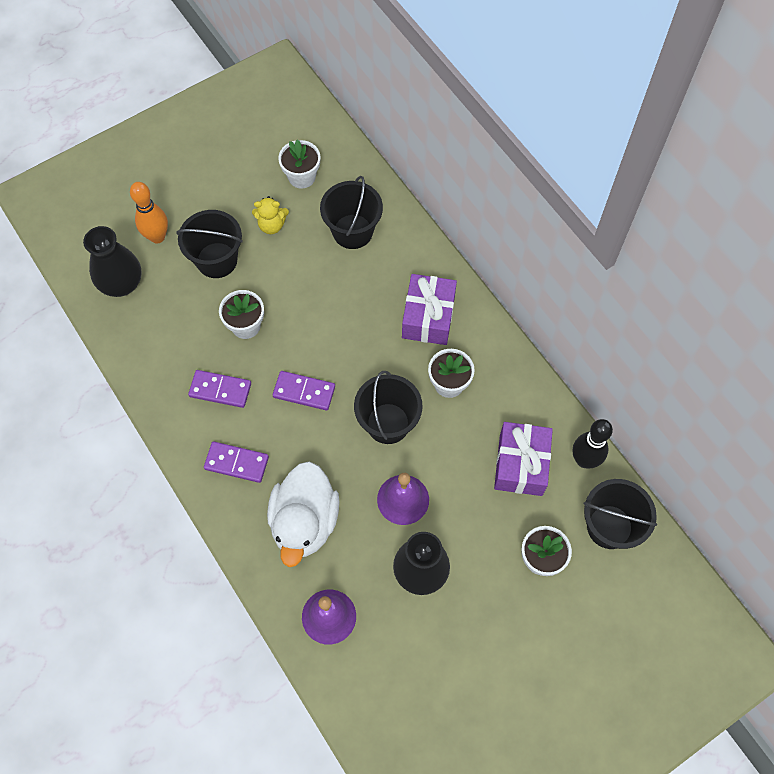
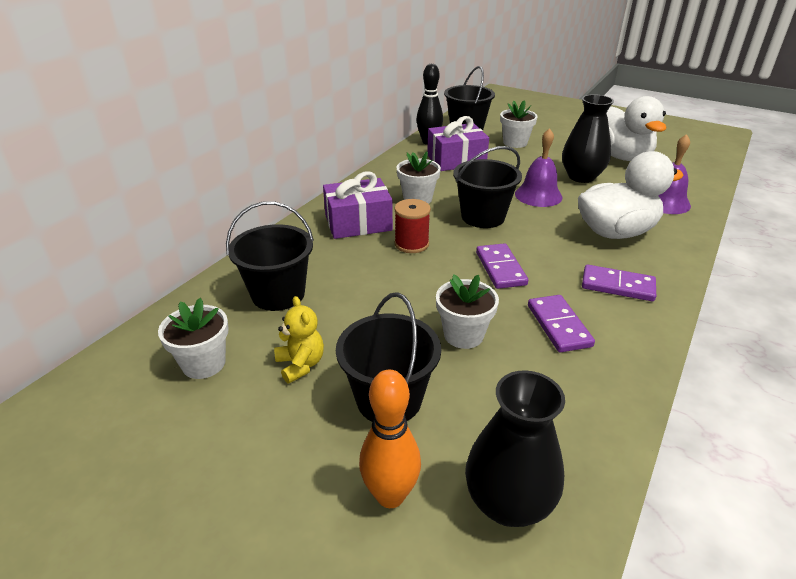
camera: 115 degrees left, 30 degrees down
(236, 463) = (617, 286): purple domino -> purple domino turned 60 degrees counterclockwise
(373, 344) = (411, 244): none -> red spool
(447, 661) = (622, 156): none -> white duck

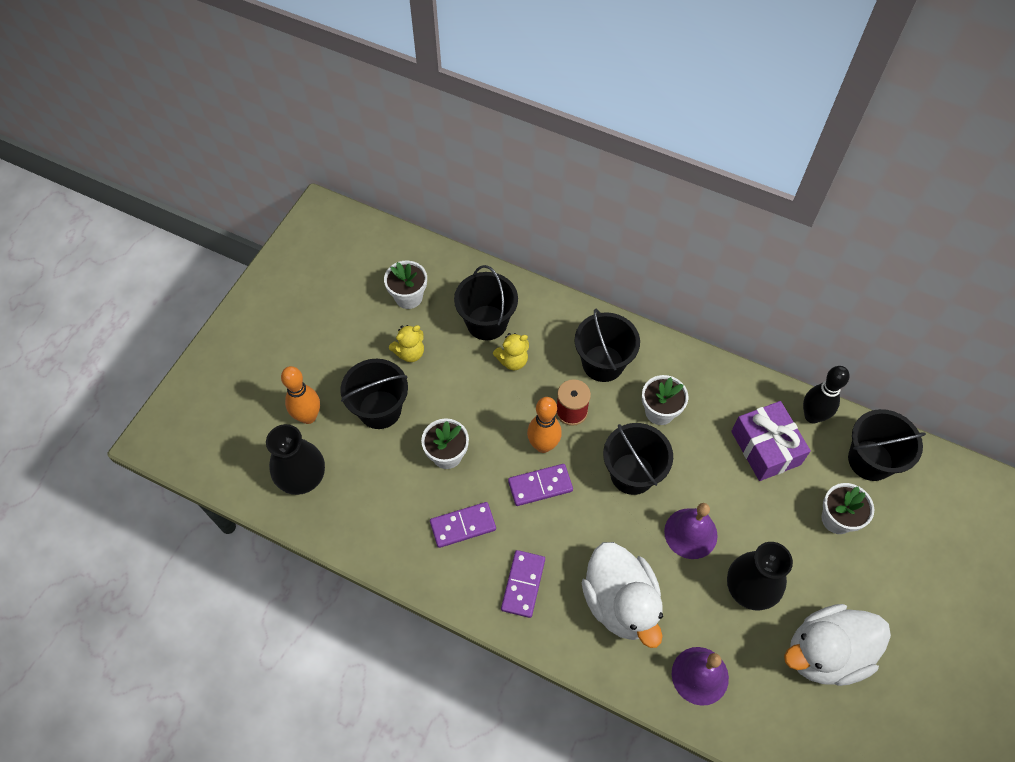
camera: 85 degrees right, 25 degrees up
(339, 278) = (512, 360): none -> yellow teddy bear
(358, 223) = (603, 363): purple gift -> black bucket
(451, 263) = (543, 445): none -> orange bowling pin

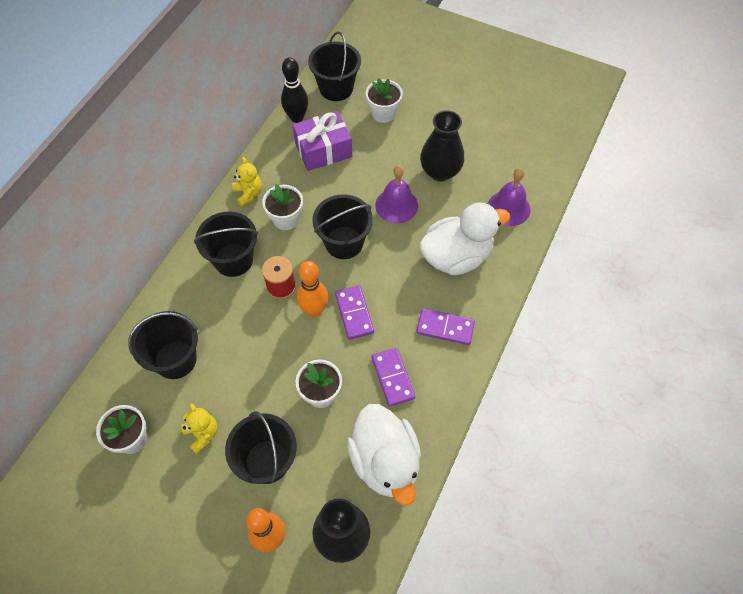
camera: 90 degrees left, 0 degrees up
(512, 360) = (222, 335): yellow teddy bear -> yellow teddy bear (248, 194)
(825, 653) = (485, 132): white duck -> white duck (385, 462)

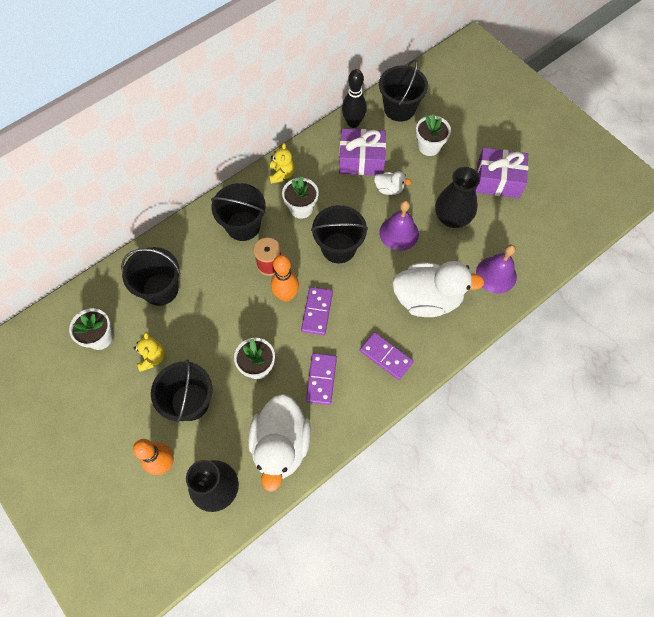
camera: 25 degrees right, 5 degrees up
(365, 167) = (389, 189): none -> white duck
(465, 121) = (498, 180): none -> purple gift

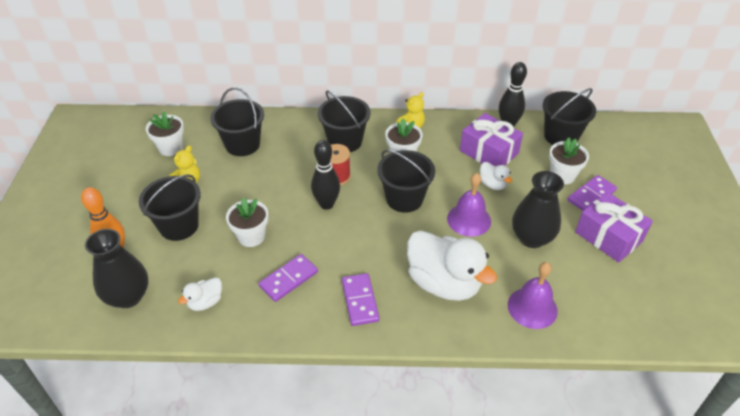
camera: 40 degrees right, 20 degrees down
(280, 445) = (205, 302): white duck -> white duck, size x0.46
(286, 295) = (326, 204): orange bowling pin -> black bowling pin
(317, 311) = (338, 230): purple domino -> purple domino (591, 195)

